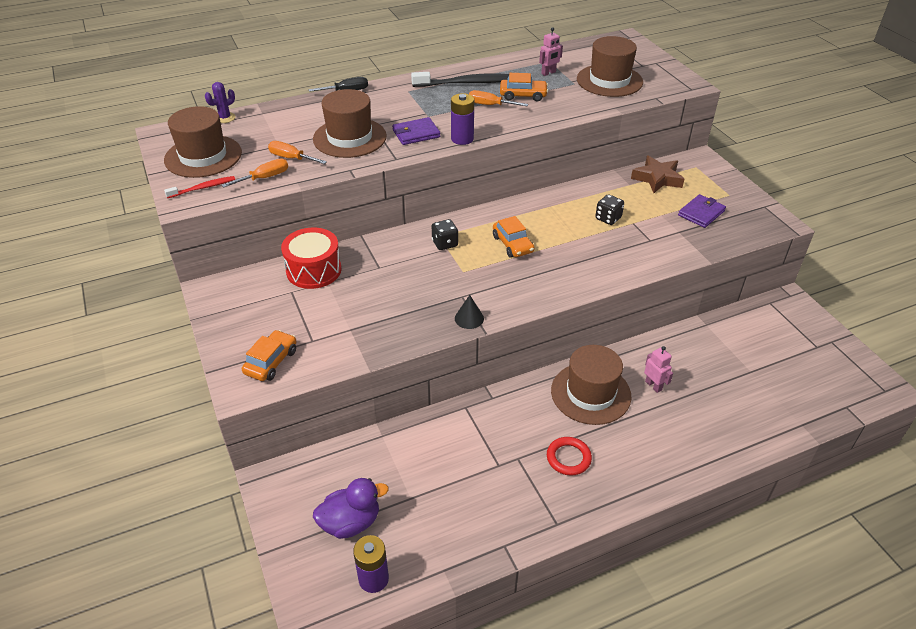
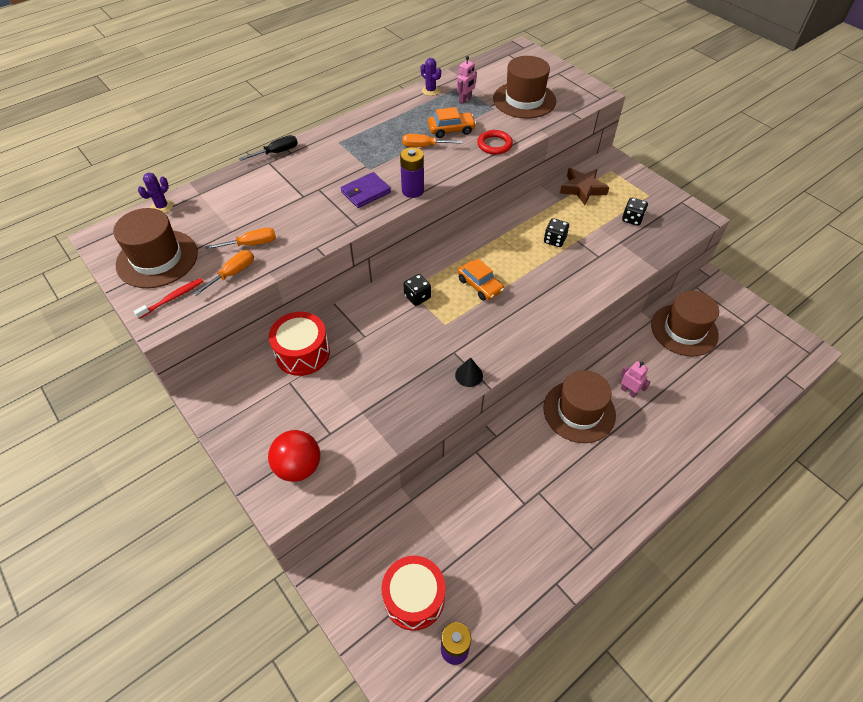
camera: 15 degrees left, 10 degrees up
(271, 361) = (298, 467): orange car -> red ball
(291, 158) = (251, 244): orange screwdriver -> orange screwdriver turned 150 degrees clockwise
(349, 138) = (301, 209): brown hat -> brown hat (684, 330)
(351, 522) = (414, 597): purple duck -> red drum
(467, 83) = (393, 124): black toothbrush -> none
(517, 61) = (430, 90): none -> purple cactus
(568, 458) = (581, 481): red ring -> red ring (494, 145)
(701, 213) = (632, 219): purple wallet -> black dice

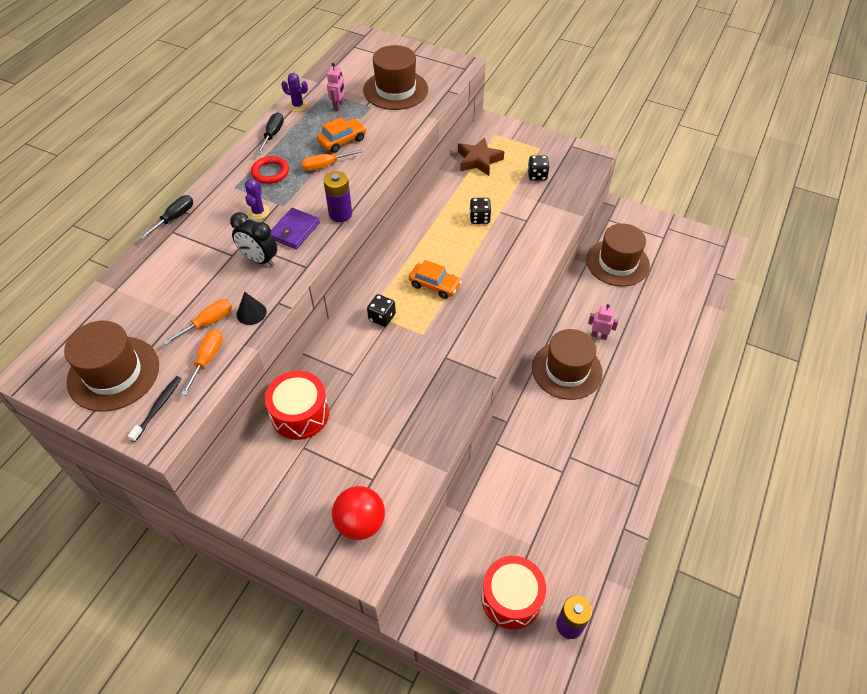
camera: 25 degrees left, 0 degrees up
(162, 206) = (82, 316): purple cactus -> purple cactus (258, 212)
(172, 298) = (158, 407): red toothbrush -> black toothbrush
(322, 207) = (259, 259): none -> black clock
(395, 108) = (273, 135): none -> black screwdriver
(469, 375) = (470, 373): black cone -> black cone (251, 313)
(494, 145) = (393, 143): red ring -> red ring (270, 172)

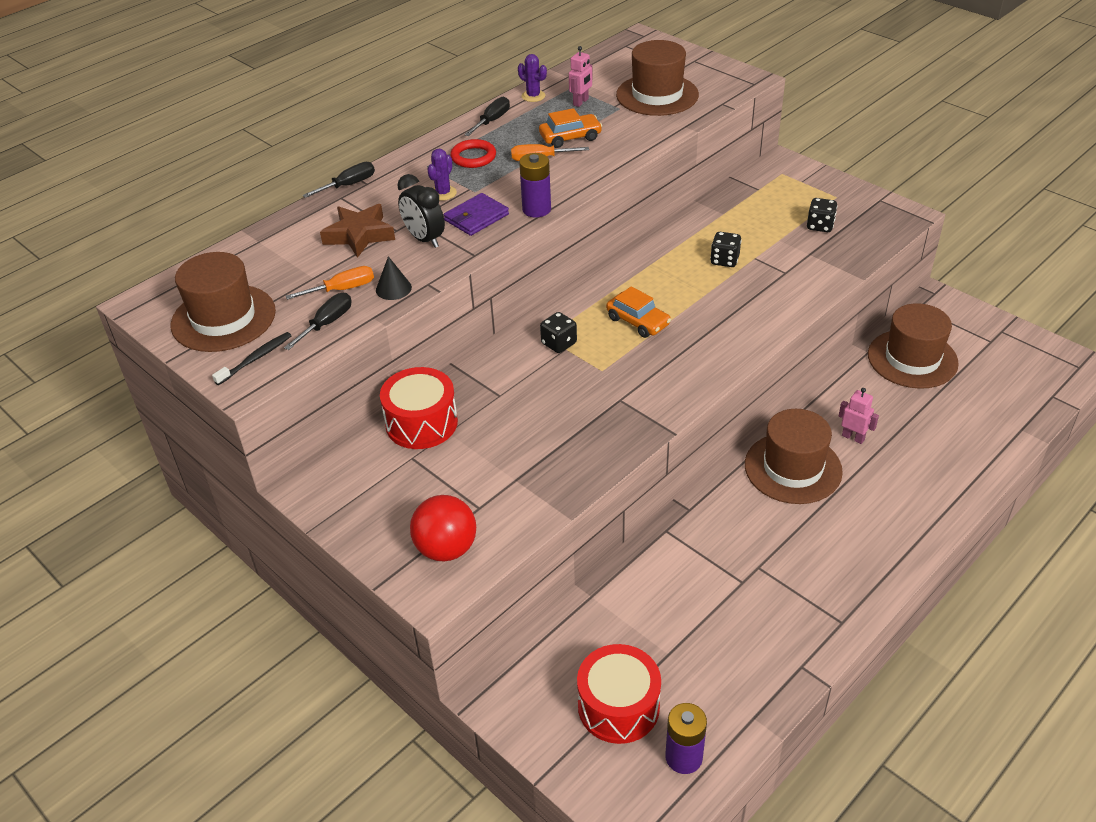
camera: 20 degrees right, 10 degrees down
(207, 359) = (327, 323): orange screwdriver -> black screwdriver
(479, 160) = (749, 198): brown star -> brown star (359, 235)

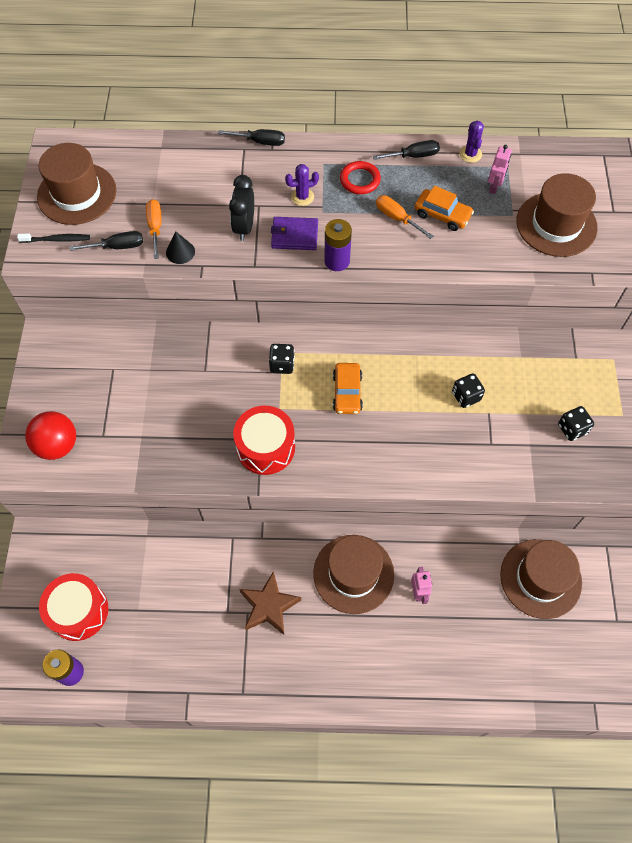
camera: 45 degrees right, 20 degrees up
(342, 289) = (155, 227): orange screwdriver -> orange screwdriver turned 120 degrees counterclockwise
(359, 235) = (215, 191): brown star -> brown star (269, 606)
(421, 423) = (144, 350): red drum -> red drum (265, 447)
(581, 102) = (494, 187): pink robot -> pink robot turned 60 degrees counterclockwise

